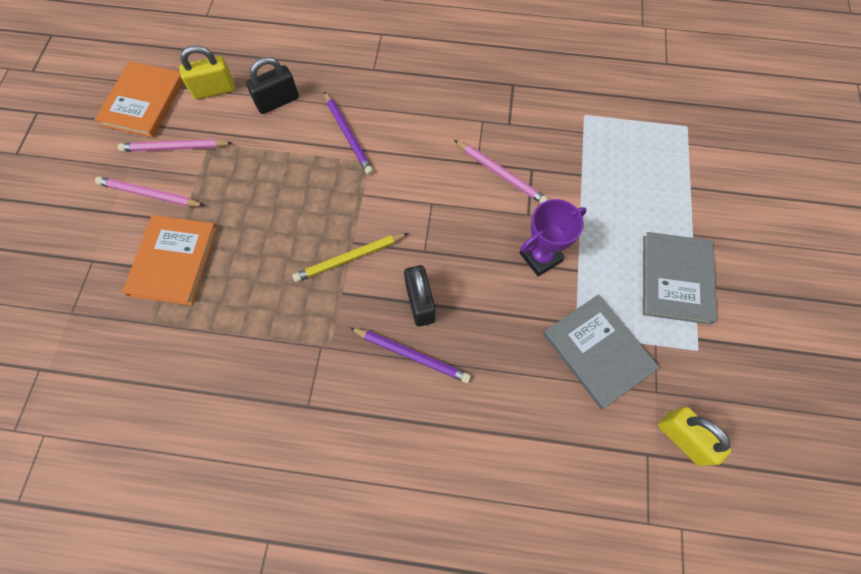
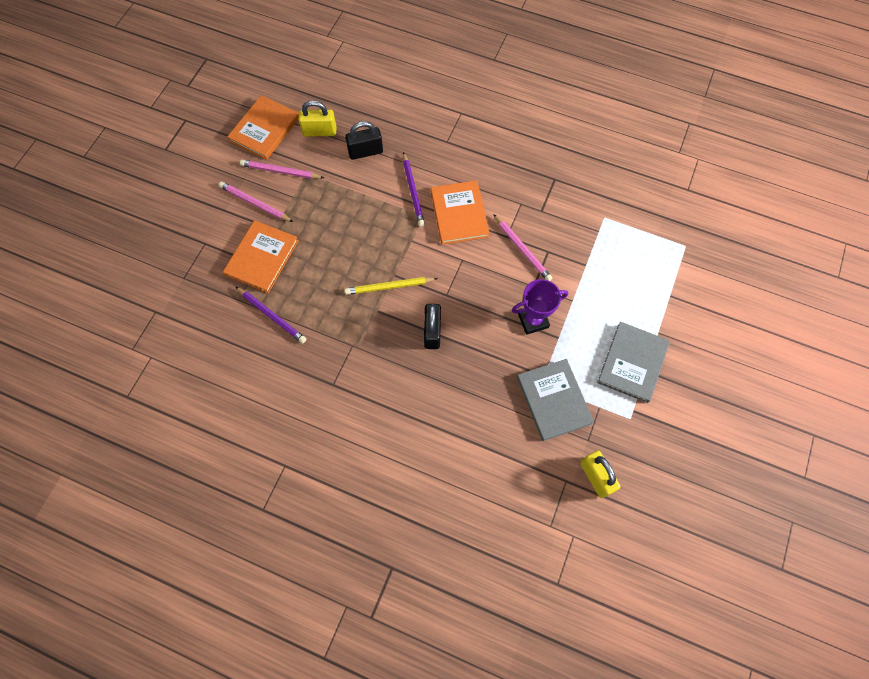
camera: 15 degrees right, 0 degrees up
(411, 355) = (415, 368): purple pencil -> purple pencil (272, 316)
(412, 149) = (459, 214): none -> orange book

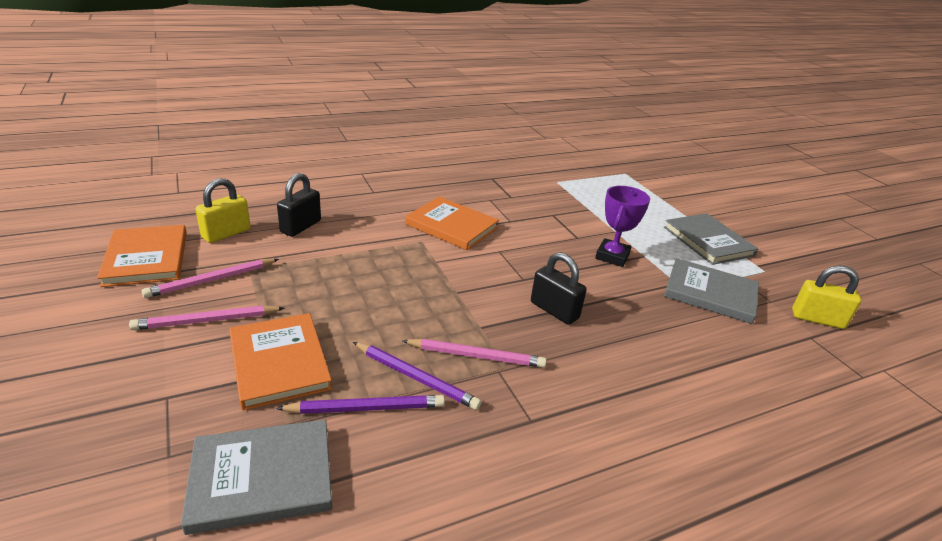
camera: 50 degrees left, 35 degrees down
(204, 317) = (262, 478): none -> grey book
(389, 287) = (465, 302): yellow pencil -> none
(413, 191) = (388, 231): purple pencil -> purple pencil (416, 377)
(522, 249) = (534, 222): pink pencil -> pink pencil (476, 356)

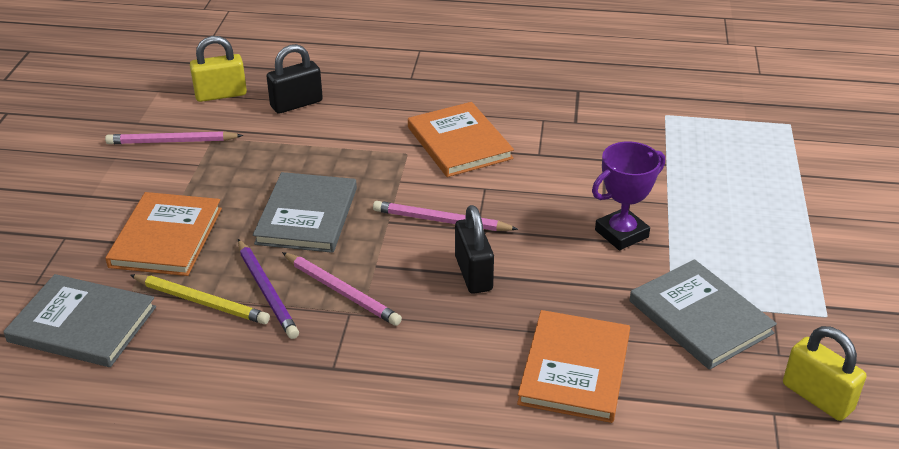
camera: 35 degrees right, 5 degrees up
(146, 258) = (135, 104): orange book -> orange book (575, 369)
(207, 321) = (139, 180): pink pencil -> pink pencil (441, 221)
(366, 408) = (201, 302): purple pencil -> yellow pencil
(708, 241) = (792, 253): grey book -> grey book (307, 216)

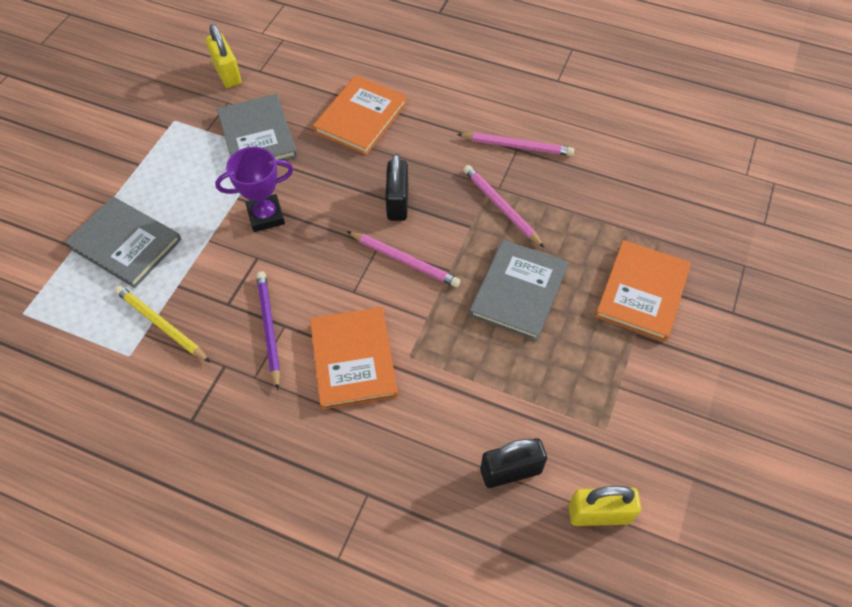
camera: 165 degrees left, 20 degrees up
(82, 324) = (696, 217): grey book -> grey book (125, 244)
(172, 141) = (650, 432): pink pencil -> pink pencil (517, 146)
(201, 302) = (608, 219): yellow pencil -> yellow pencil (161, 325)
(266, 291) = (558, 219): purple pencil -> purple pencil (269, 329)

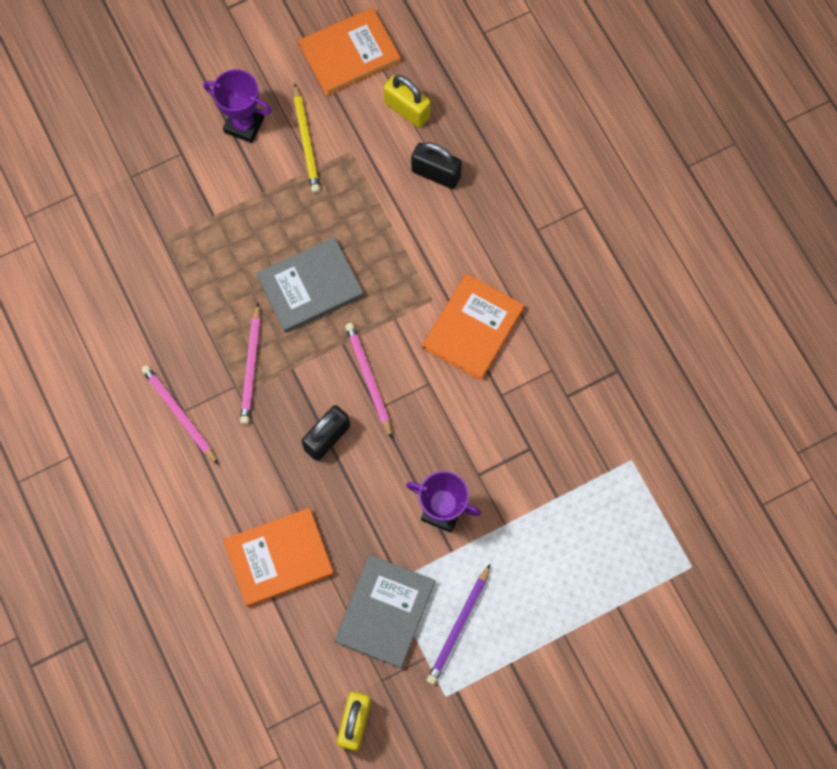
camera: 140 degrees left, 15 degrees up
(125, 244) = (574, 575): grey book -> none
(161, 325) = (591, 468): yellow pencil -> yellow pencil (306, 141)
(269, 329) = (514, 401): purple pencil -> purple pencil (459, 626)
(642, 292) = (225, 215): orange book -> orange book (349, 53)
(716, 376) = (244, 125): none -> purple trophy

